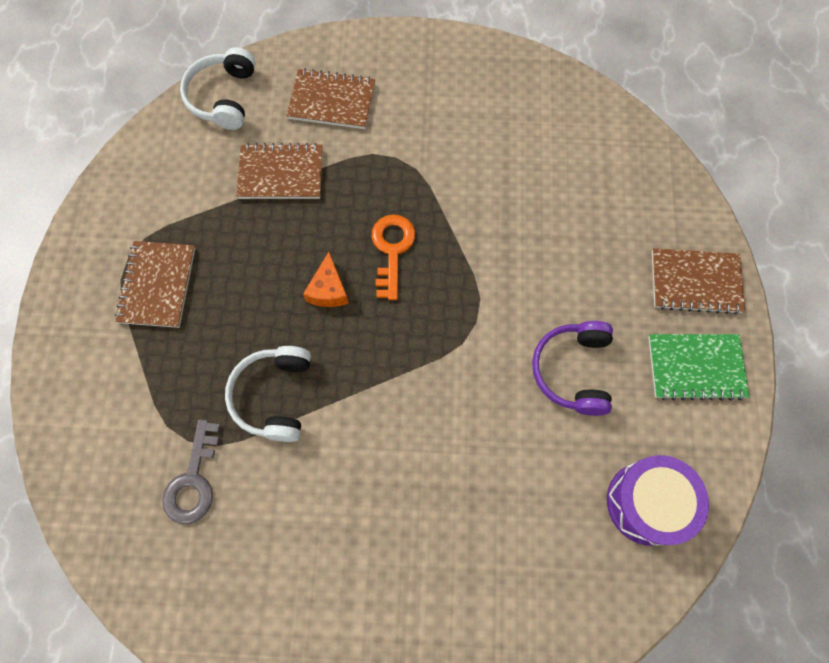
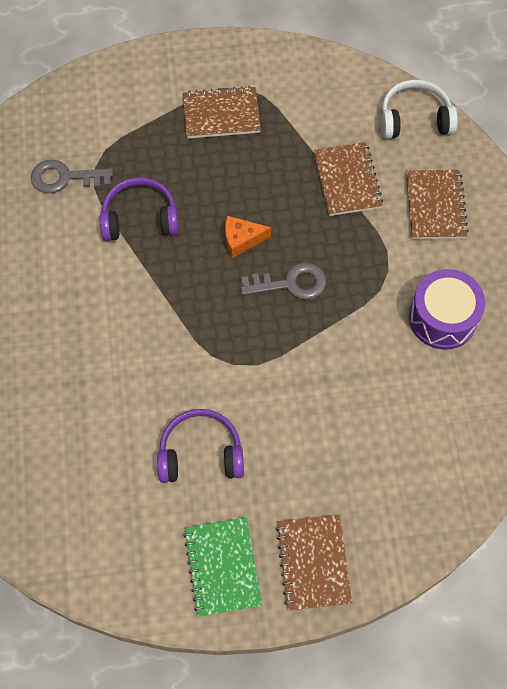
camera: 80 degrees right, 5 degrees down
(273, 396) = (140, 218): white headphones -> purple headphones
(392, 250) = (291, 283): orange key -> grey key
(647, 503) = (86, 529): purple drum -> purple drum (442, 318)

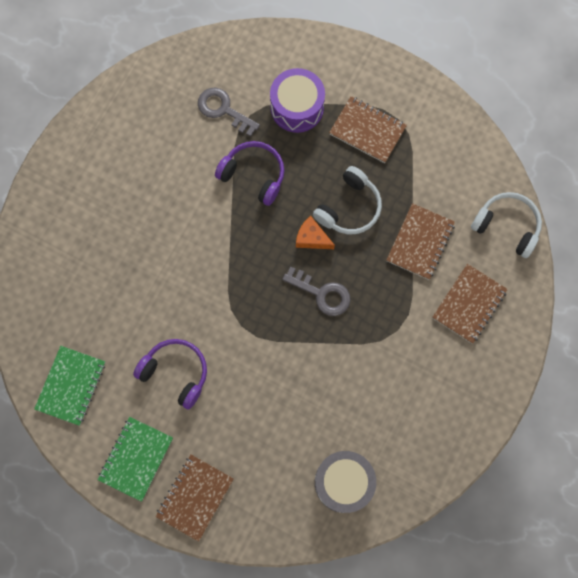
camera: 35 degrees right, 10 degrees up
(97, 541) = (71, 386): none -> green notebook
(257, 191) = (349, 208): none -> white headphones
(442, 318) = (409, 391): purple drum -> purple drum (297, 107)
(449, 444) = (343, 482): none -> grey drum

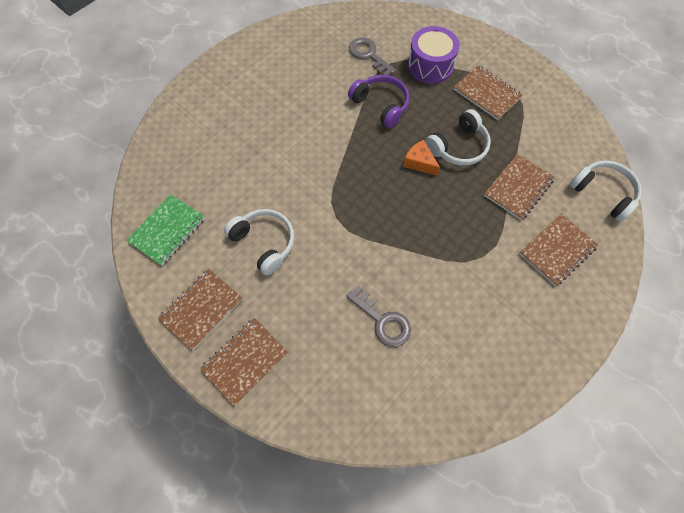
camera: 15 degrees right, 10 degrees down
(136, 459) = (201, 309): green notebook -> brown notebook
(175, 373) = (264, 243): purple headphones -> white headphones
(322, 293) = (418, 209): grey key -> grey key (383, 321)
(343, 482) = (398, 387): grey drum -> none

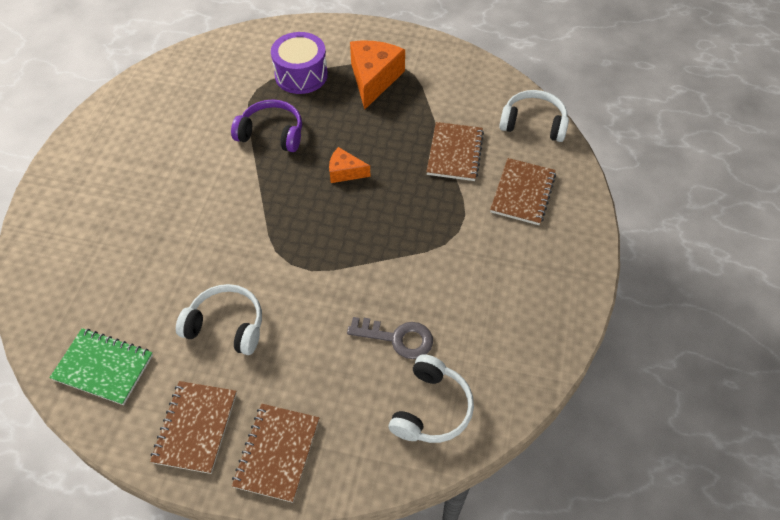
camera: 30 degrees left, 10 degrees down
(167, 230) = (103, 367): green notebook -> green notebook turned 75 degrees counterclockwise
(368, 55) = (229, 90): grey key -> none
(458, 147) = (375, 140): white headphones -> white headphones (432, 408)
(486, 94) = (374, 79): brown notebook -> orange cheese

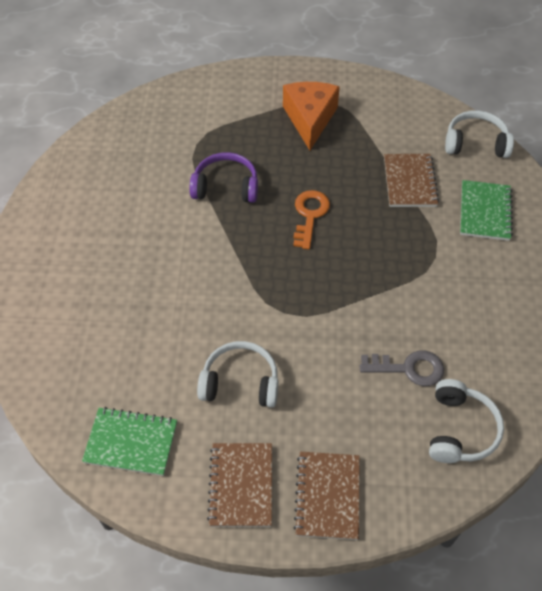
camera: 10 degrees left, 0 degrees up
(301, 75) = (237, 124): purple drum -> none
(345, 172) = (309, 215): orange cheese -> orange key
(522, 193) = (484, 212): brown notebook -> green notebook

